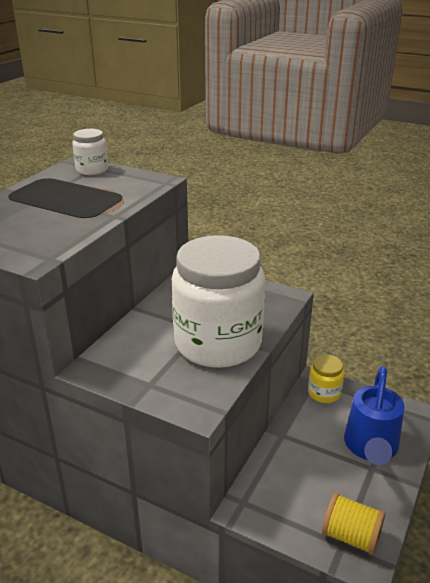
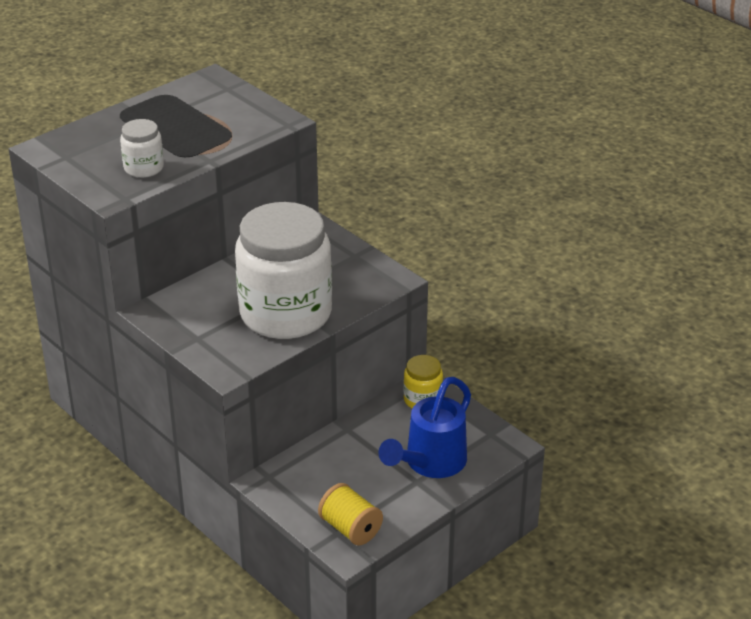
camera: 20 degrees right, 5 degrees up
(92, 170) = (222, 91): white jar -> white jar (144, 168)

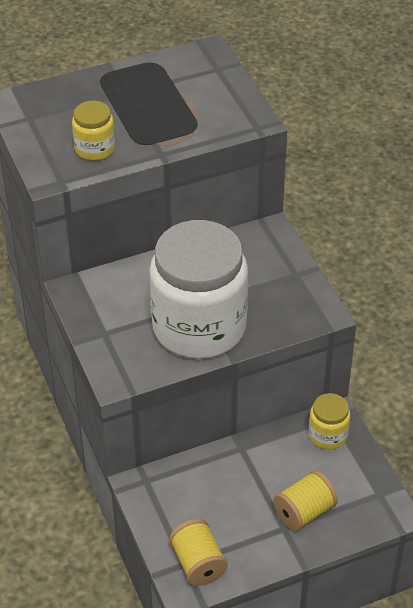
camera: 20 degrees right, 10 degrees up
(144, 168) = (95, 149): white jar -> yellow jar
(429, 464) = (304, 512): blue watering can -> yellow spool

